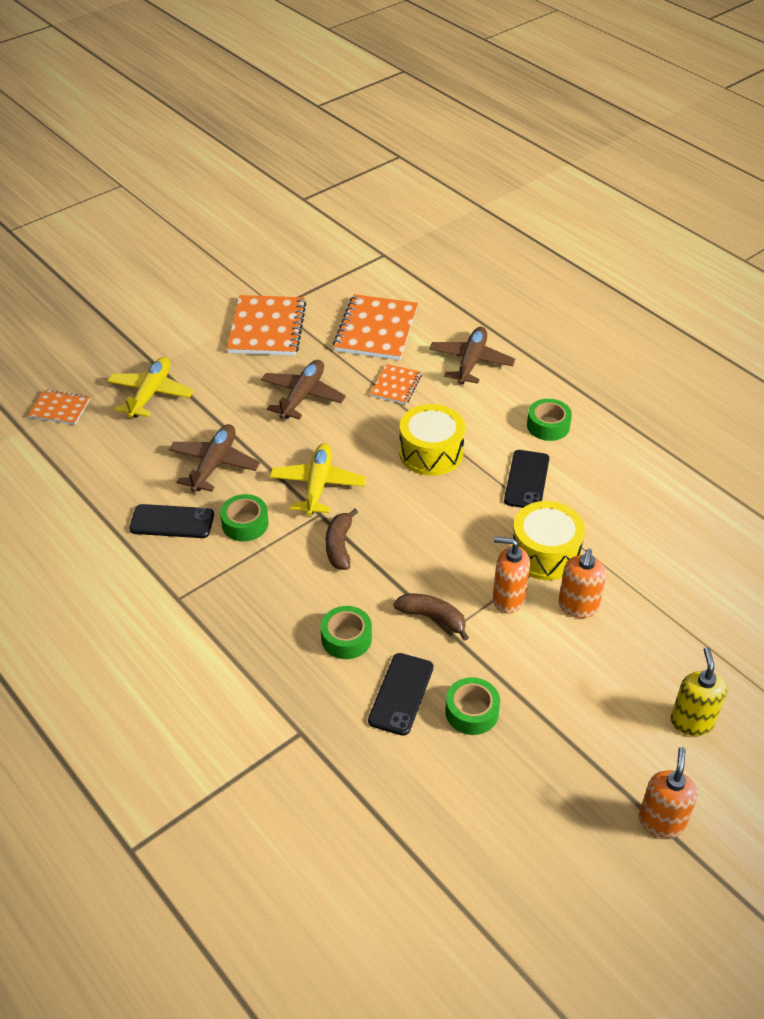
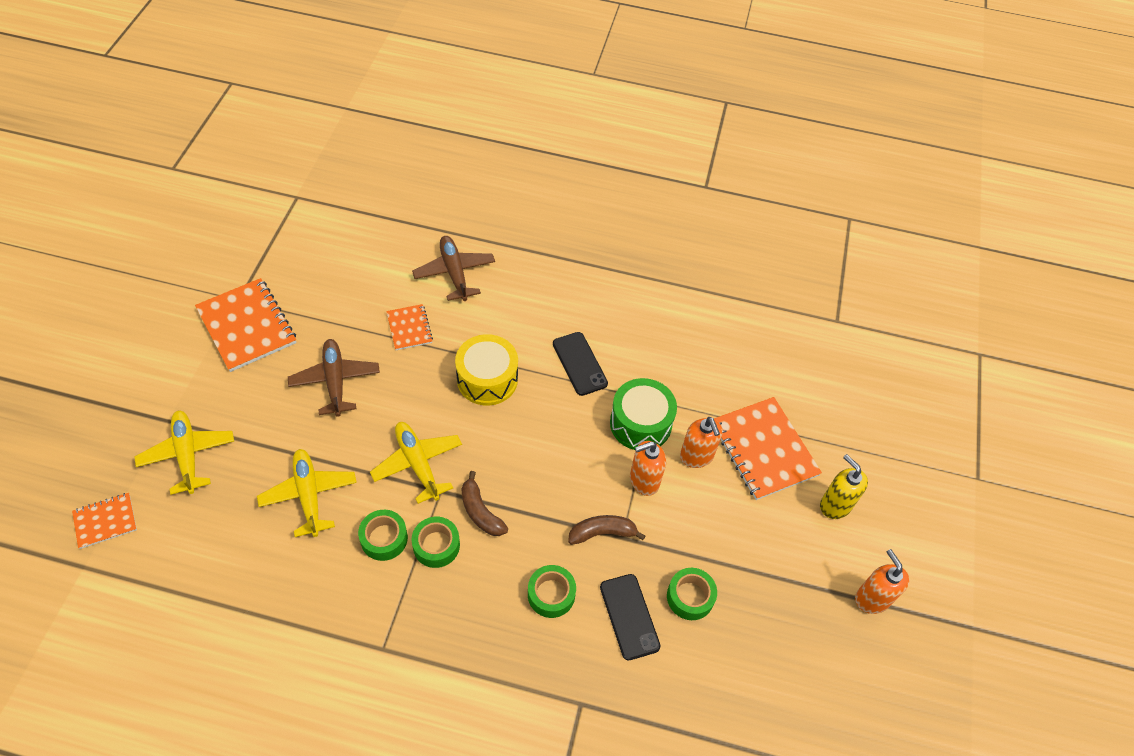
camera: 40 degrees left, 10 degrees up
(172, 522) = (316, 576): black phone -> none
(214, 464) = (309, 495): brown plane -> yellow plane
(376, 329) = (349, 279): orange notebook -> orange notebook (763, 449)
(545, 553) = (640, 423): yellow drum -> green drum
(548, 426) = (559, 303): green tape -> green tape (436, 545)

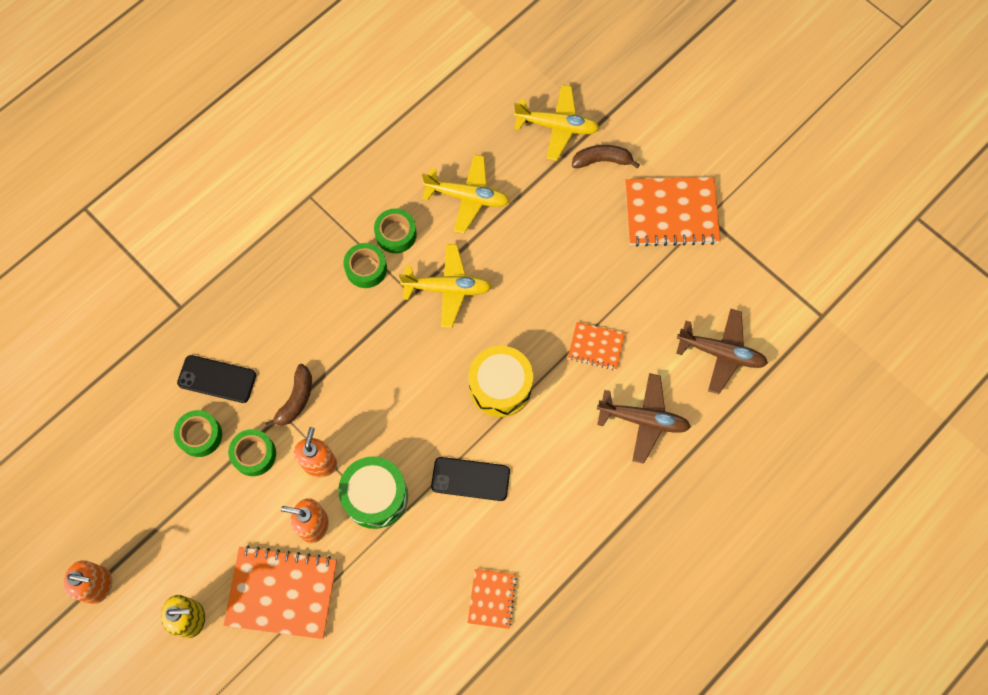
camera: 125 degrees right, 15 degrees up
(105, 521) = (528, 56): orange notebook -> orange notebook (492, 599)
(335, 381) = (570, 260): brown plane -> brown plane (721, 353)
(480, 511) = (374, 315): brown banana -> brown banana (602, 160)
(551, 594) = (272, 331): green tape -> green tape (254, 454)

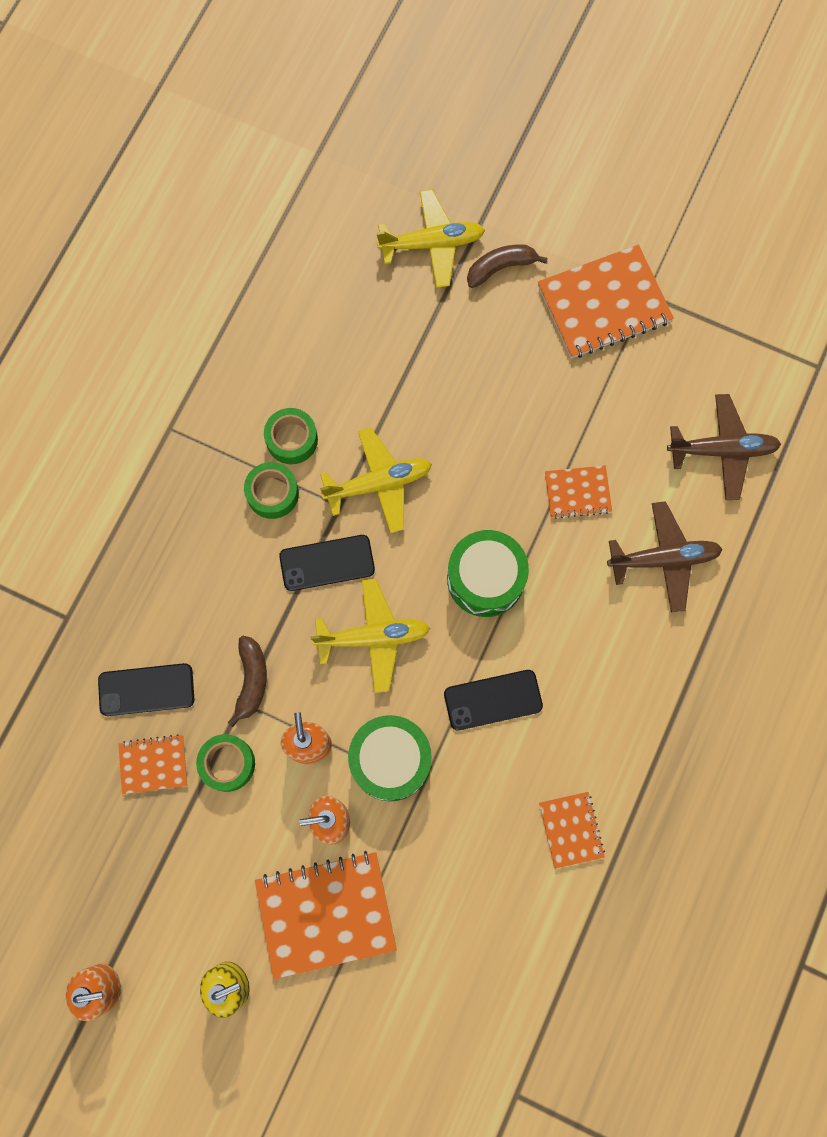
camera: 20 degrees left, 5 degrees up
(200, 435) = (153, 764): green tape -> orange notebook
(386, 333) = (327, 563): none -> black phone
(467, 197) = (359, 365): yellow plane -> yellow plane (373, 637)
(500, 386) = (485, 579): yellow drum -> green drum

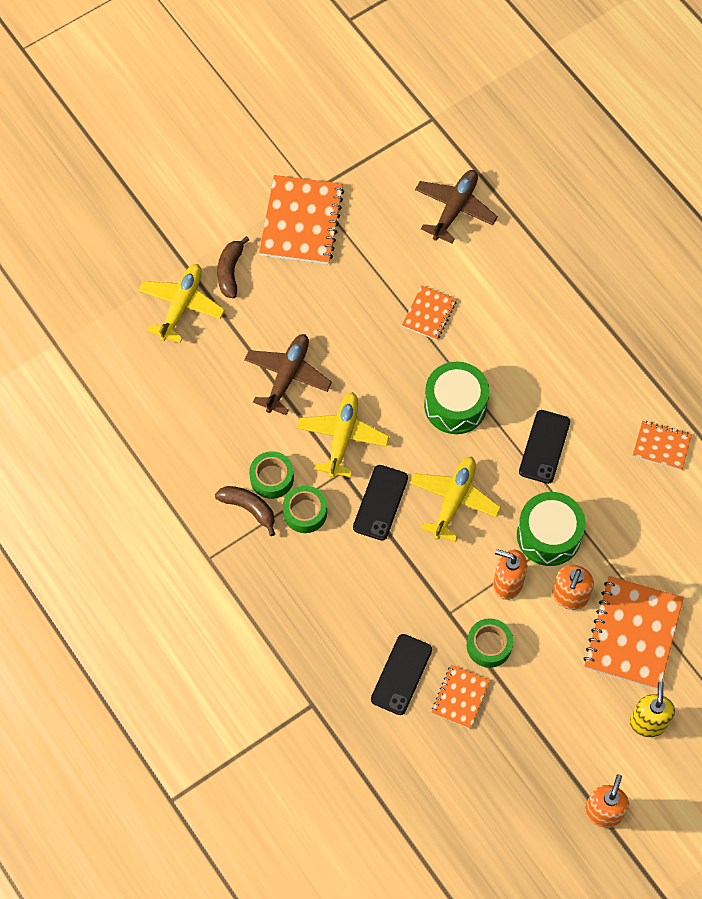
camera: 60 degrees left, 10 degrees down
(251, 680) = (437, 598): brown banana -> brown banana (249, 508)
(663, 559) = (509, 287): brown plane -> brown plane (287, 376)

